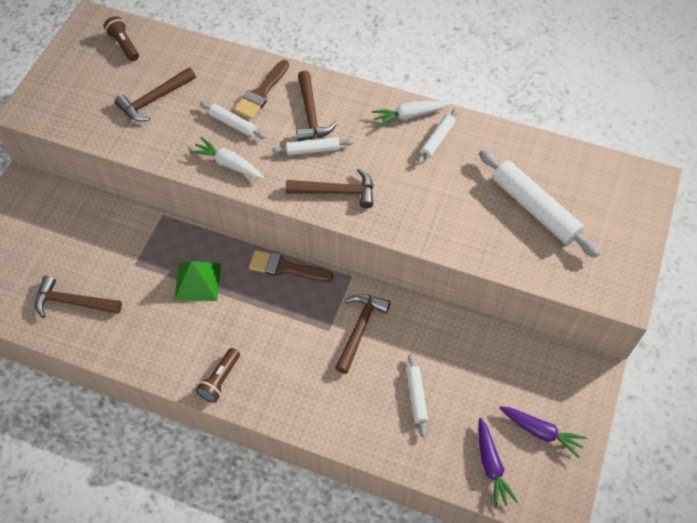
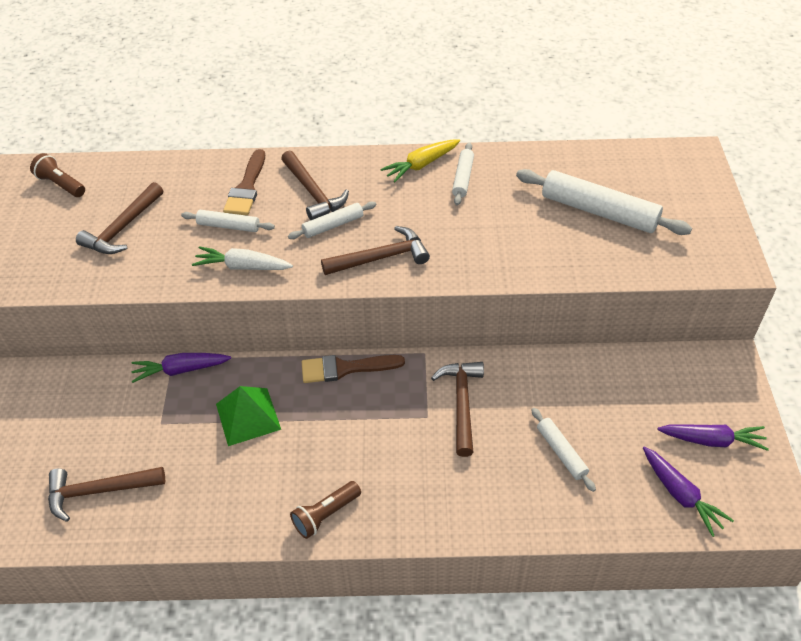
camera: 20 degrees left, 10 degrees down
(165, 226) = (180, 370): none -> purple carrot
(220, 380) = (325, 515): brown flashlight -> brown flashlight turned 45 degrees clockwise
(409, 116) = (421, 165): white carrot -> yellow carrot

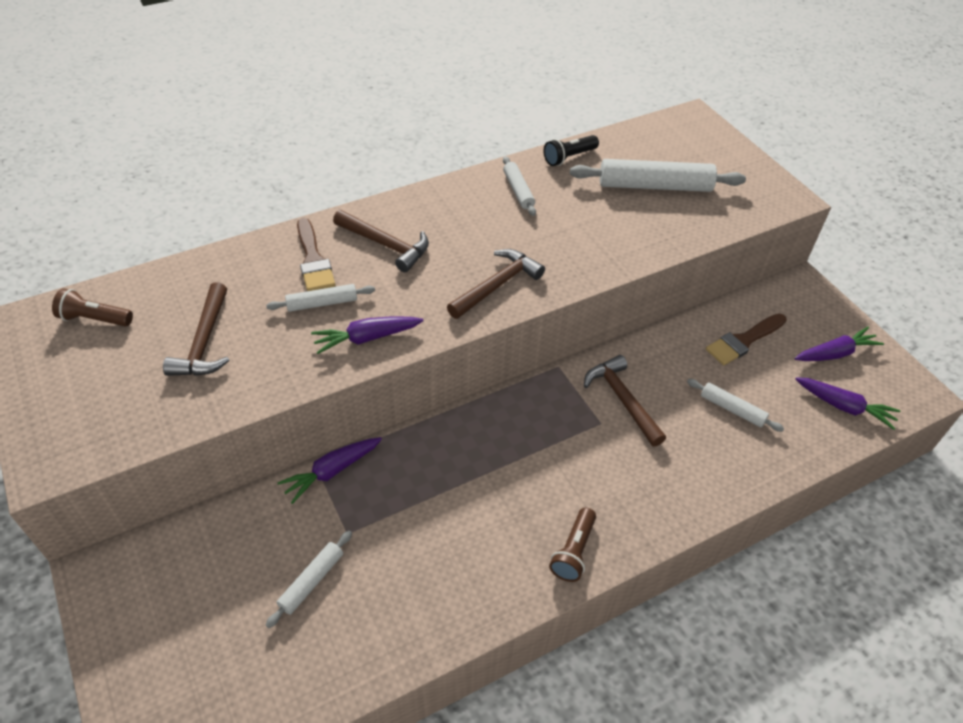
camera: 30 degrees left, 0 degrees up
(99, 491) = (328, 631): brown hammer -> none
(242, 266) = (366, 338): white carrot -> purple carrot
(248, 416) = (434, 490): green pyramid -> none
(333, 225) = (429, 270): white rolling pin -> white rolling pin (311, 581)
(345, 368) = (496, 407): brown brush -> brown brush (743, 341)
(421, 165) = (471, 189): yellow carrot -> none
(534, 160) = (569, 157): none -> black flashlight

